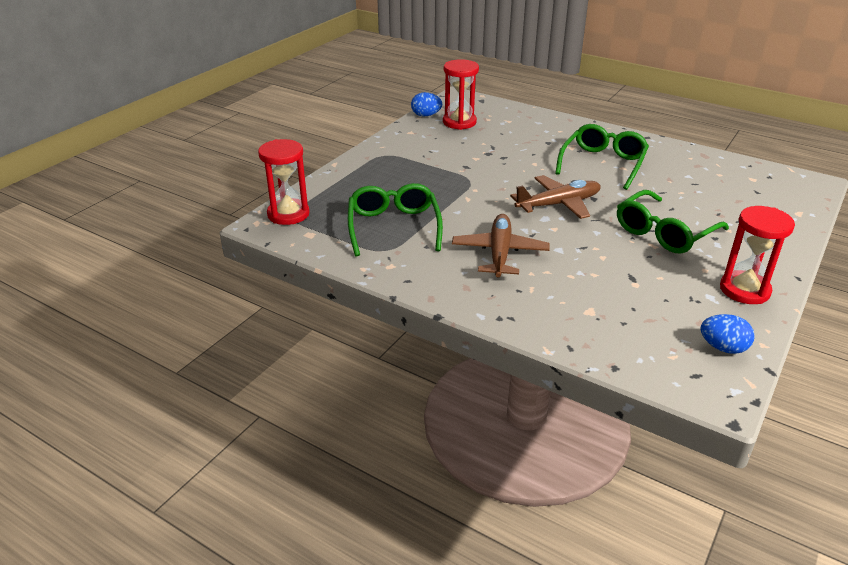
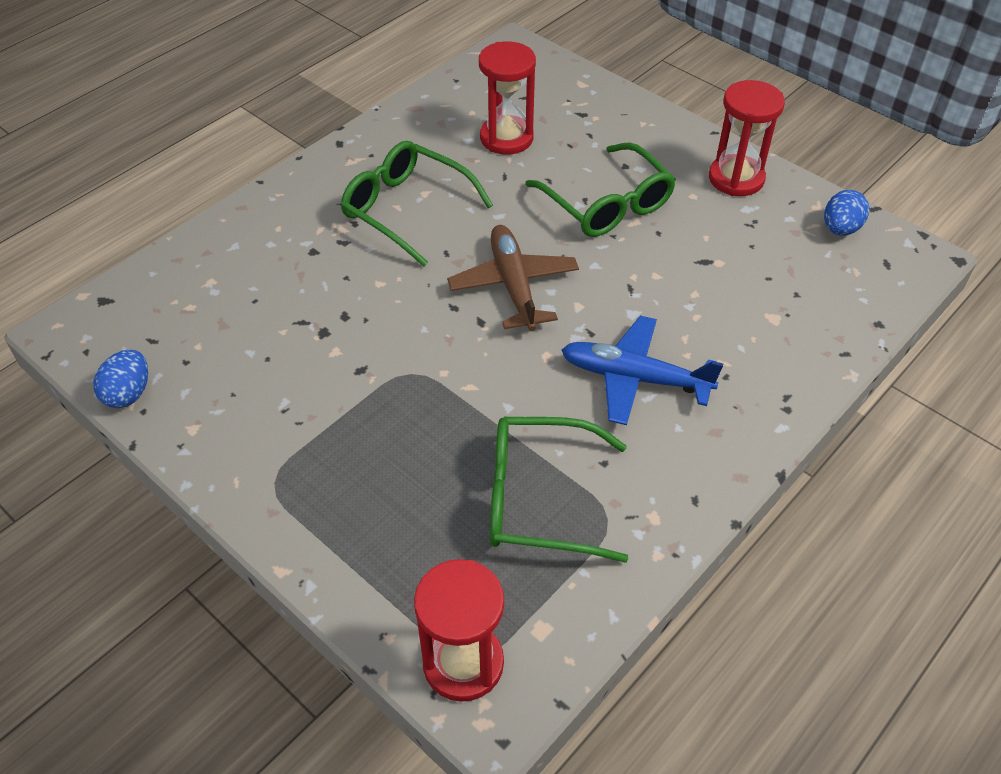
camera: 80 degrees left, 15 degrees up
(459, 122) = (184, 349): red hourglass -> red hourglass (506, 138)
(499, 253) = (635, 378): brown plane -> blue plane

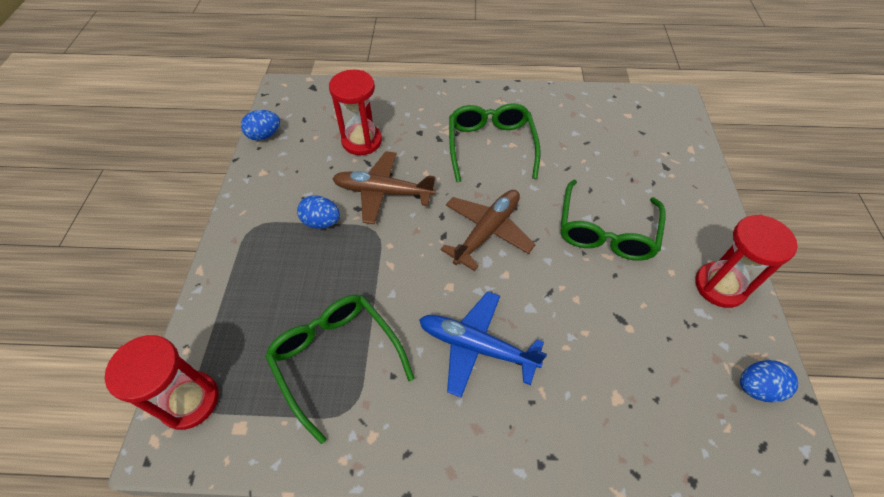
camera: 50 degrees right, 5 degrees up
(343, 413) = (321, 222): none -> blue egg
(364, 334) = (383, 192): none -> brown plane
(506, 138) = (598, 148): red hourglass -> red hourglass (362, 141)
(635, 378) = (477, 347): blue plane -> blue plane turned 45 degrees counterclockwise

